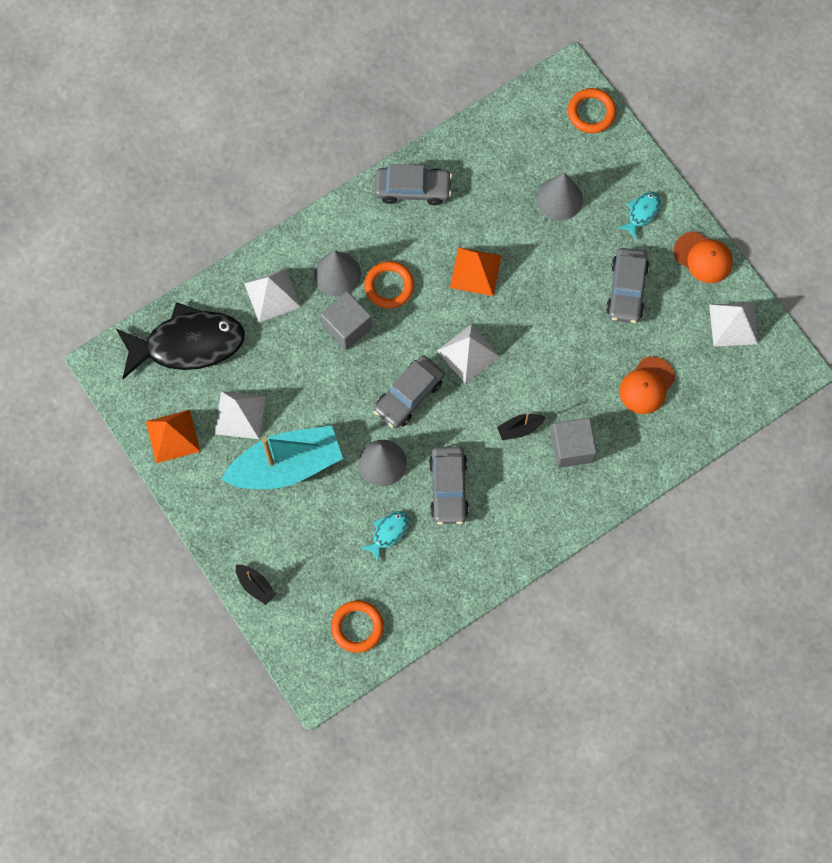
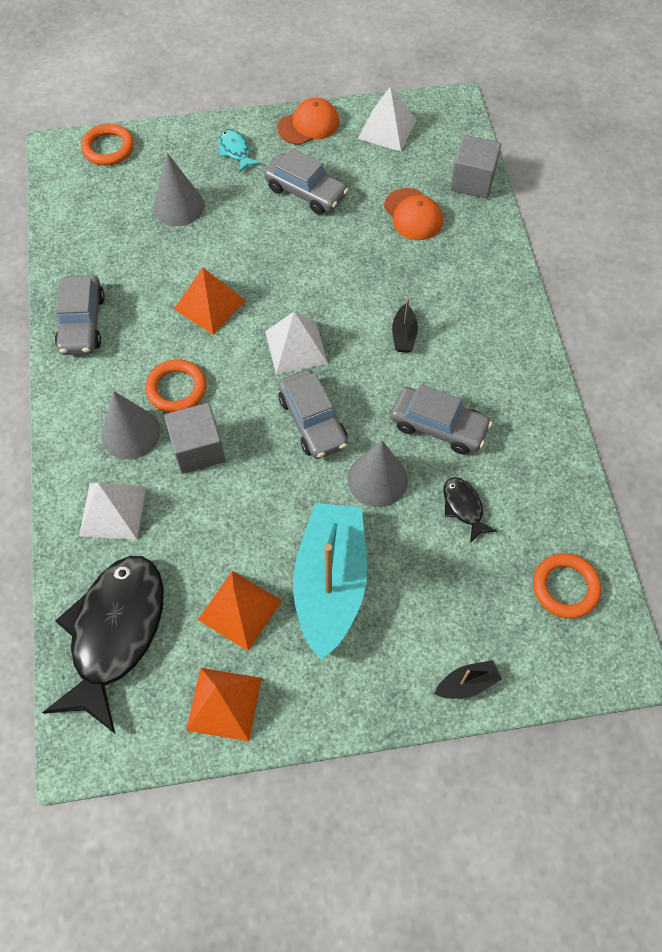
camera: 65 degrees left, 10 degrees down
(240, 415) = (239, 610): white pyramid -> orange pyramid
(388, 533) = (464, 507): turquoise fish -> black fish
(413, 189) = (82, 323): grey car -> grey car turned 150 degrees clockwise
(572, 448) = (447, 299): grey cube -> grey cube (472, 181)

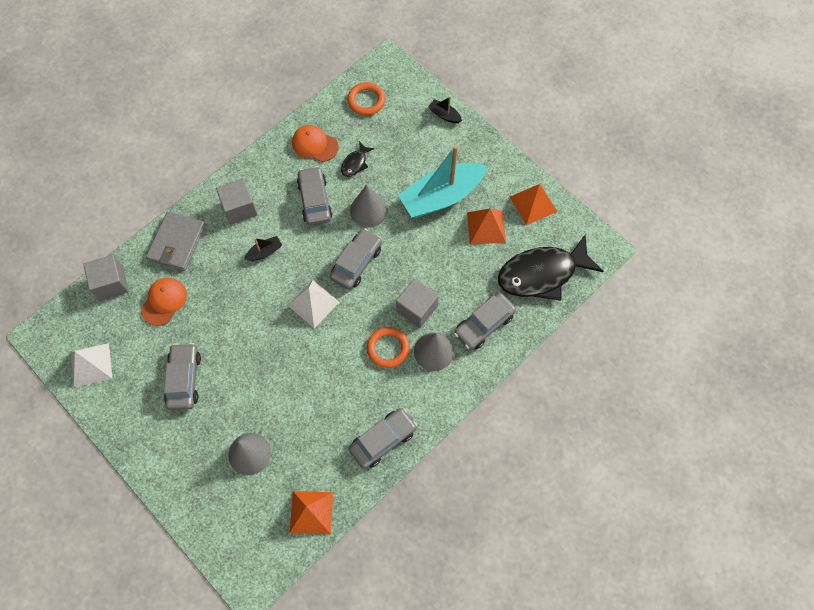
camera: 125 degrees left, 5 degrees up
(108, 148) = (226, 547): orange ring -> none
(113, 511) = (484, 324): white pyramid -> grey car
(209, 304) = (316, 373): orange pyramid -> orange pyramid (311, 512)
(235, 151) = (173, 453): turquoise fish -> none
(308, 125) = (117, 420): orange cap -> orange cap (314, 144)
(482, 258) = (177, 243): none -> grey wallet
(486, 340) = (239, 208): none -> grey cube

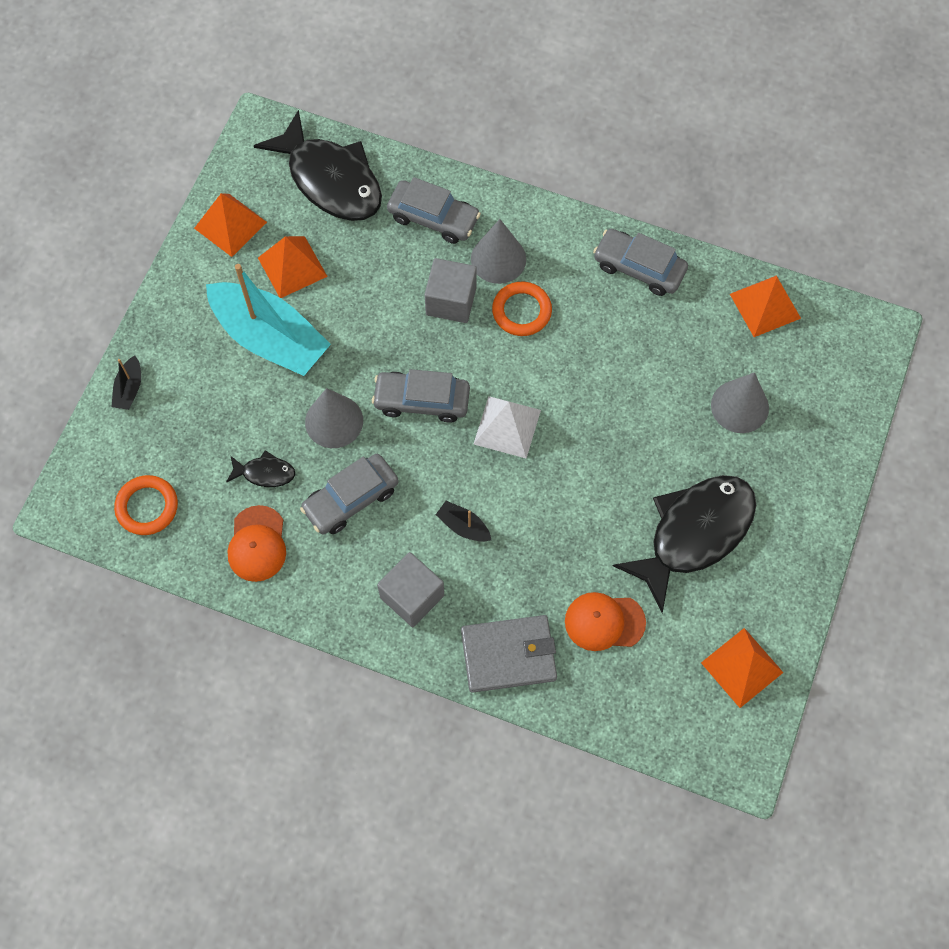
camera: 115 degrees left, 0 degrees up
(91, 365) = (742, 667): white pyramid -> orange pyramid
(111, 283) = (616, 712): grey cube -> none
(184, 379) = (694, 534): grey car -> black fish

